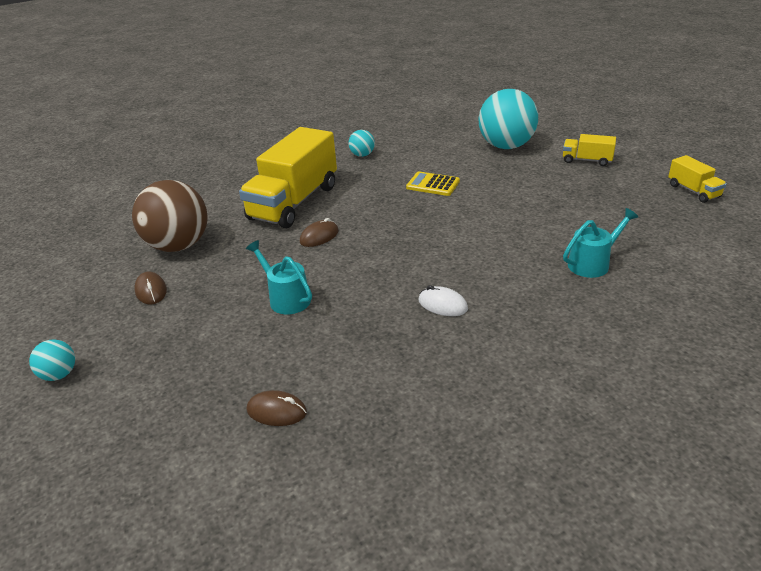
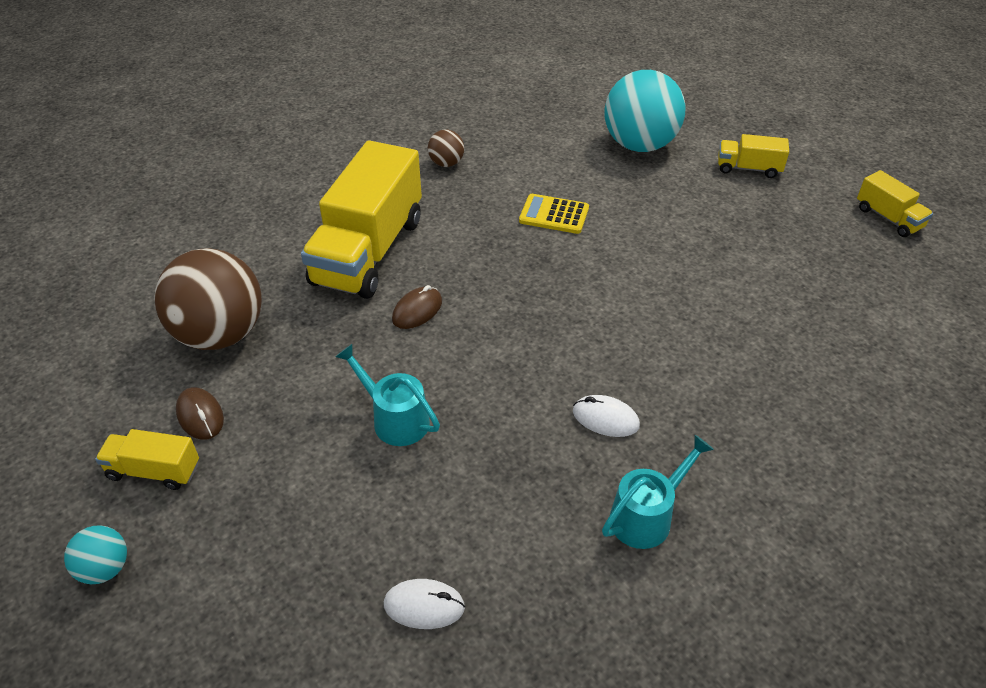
camera: 10 degrees left, 10 degrees up
(110, 320) = (154, 471): none -> yellow truck
(277, 411) = (424, 606): brown mouse -> white mouse
(362, 155) = (446, 163): turquoise ball -> brown ball
(593, 263) = (783, 341): turquoise watering can -> turquoise watering can (647, 515)

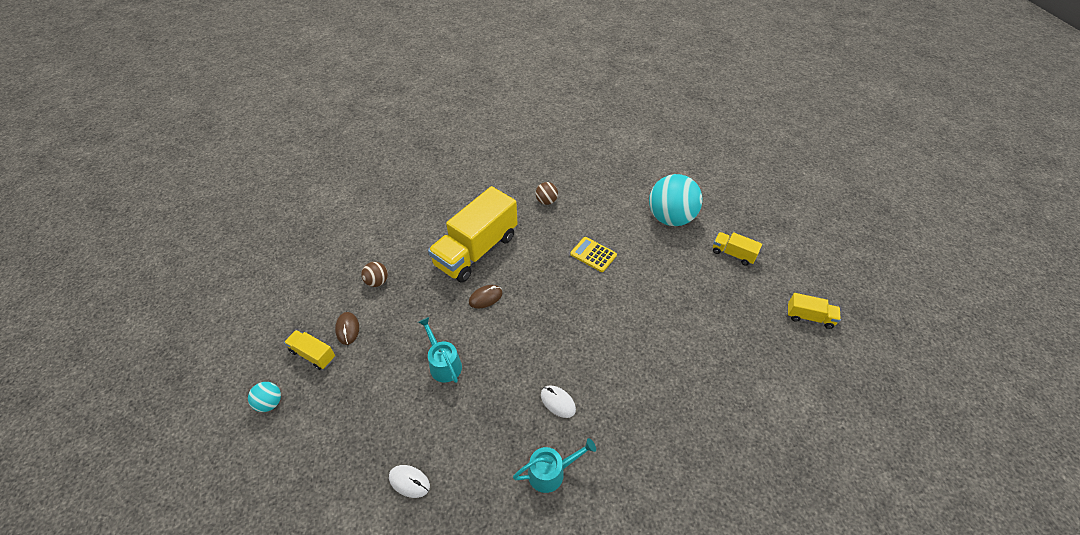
camera: 20 degrees right, 5 degrees up
(220, 334) = (377, 281): brown ball -> brown ball, size x0.46
(888, 218) = (809, 317): yellow truck -> yellow truck turned 60 degrees counterclockwise

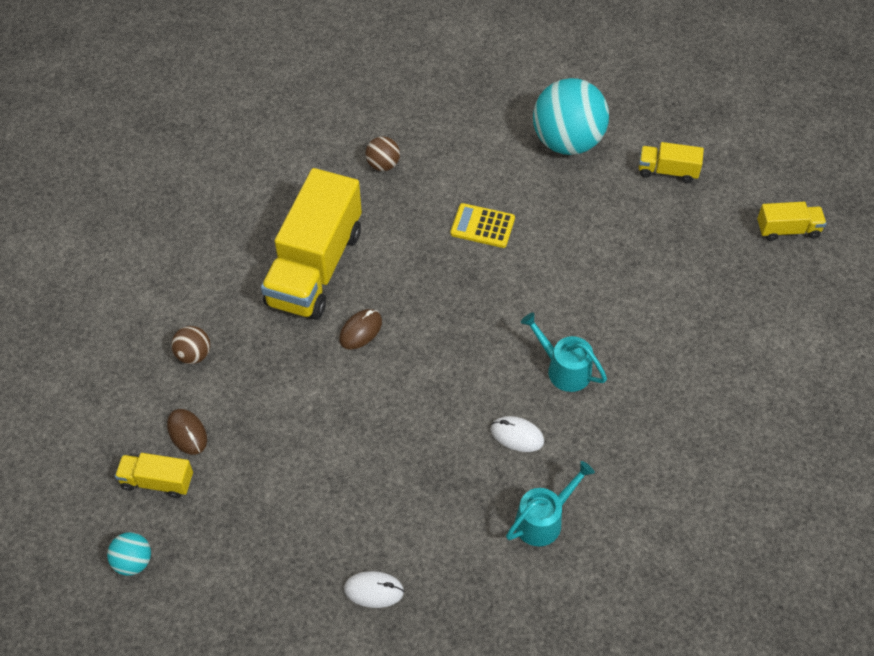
camera: 20 degrees left, 5 degrees up
(443, 363) = (345, 435): turquoise watering can -> turquoise watering can (563, 368)

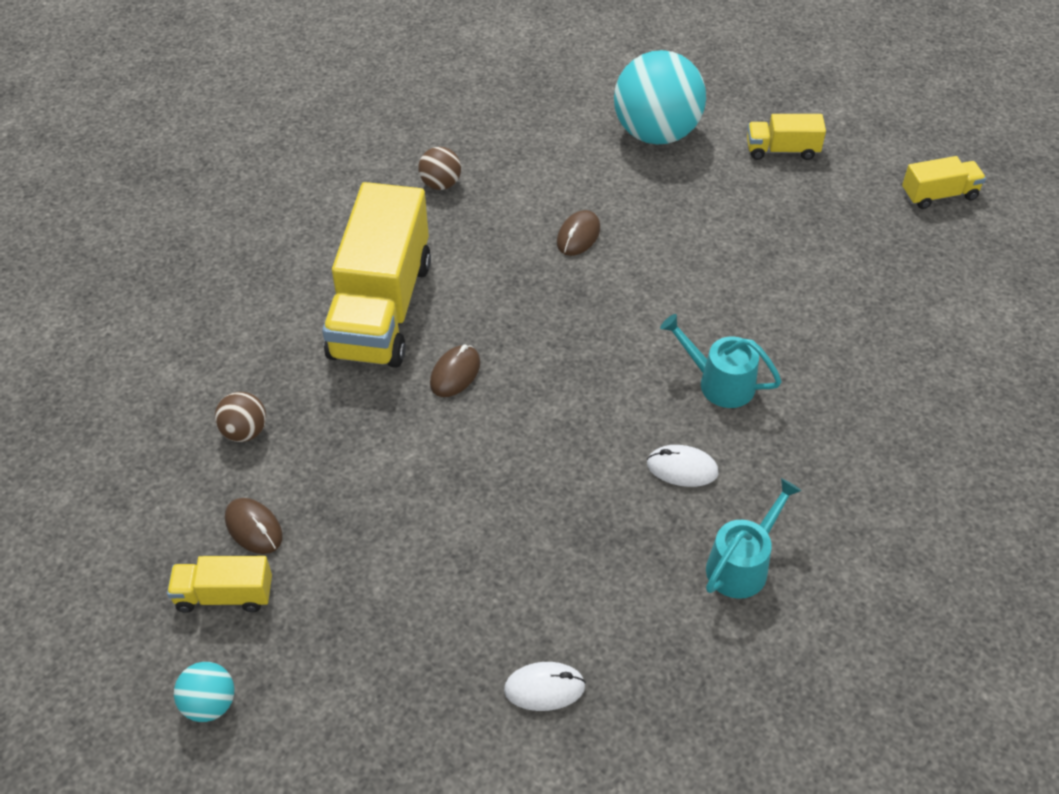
camera: 10 degrees left, 5 degrees down
(482, 226) = (578, 236): yellow calculator -> brown mouse

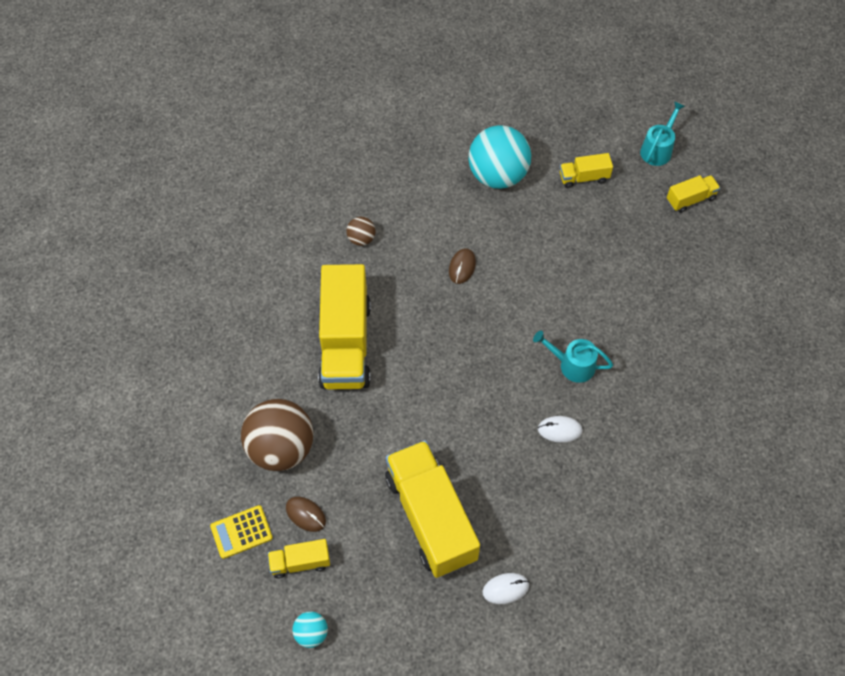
camera: 10 degrees left, 10 degrees up
(148, 537) = (241, 532): none -> yellow calculator
(245, 431) = (281, 448): brown ball -> brown ball, size x2.19
(448, 562) = (431, 517): none -> yellow truck
(455, 373) = (405, 385): brown mouse -> none
(742, 564) = (607, 489): turquoise watering can -> turquoise watering can (658, 149)

